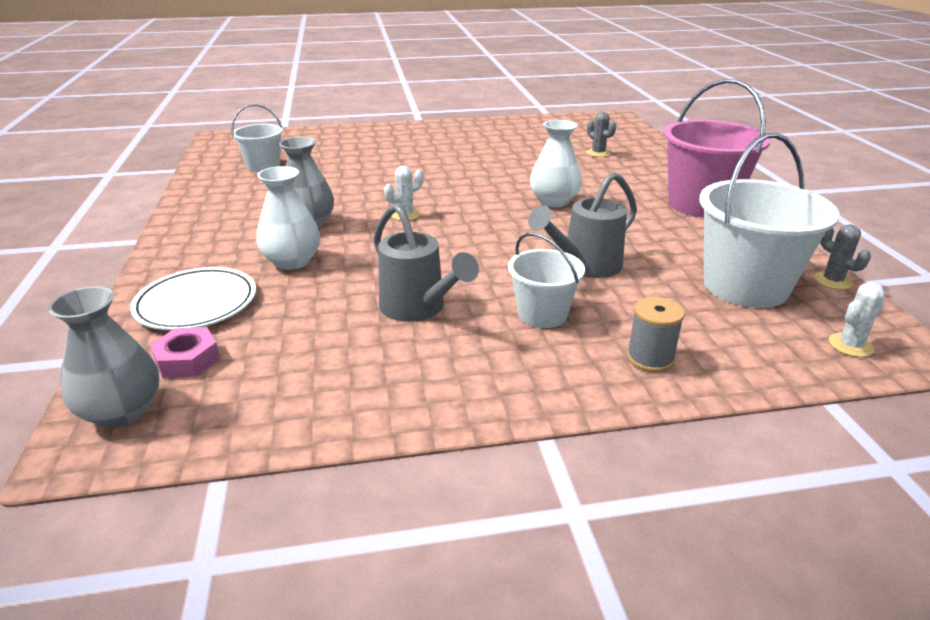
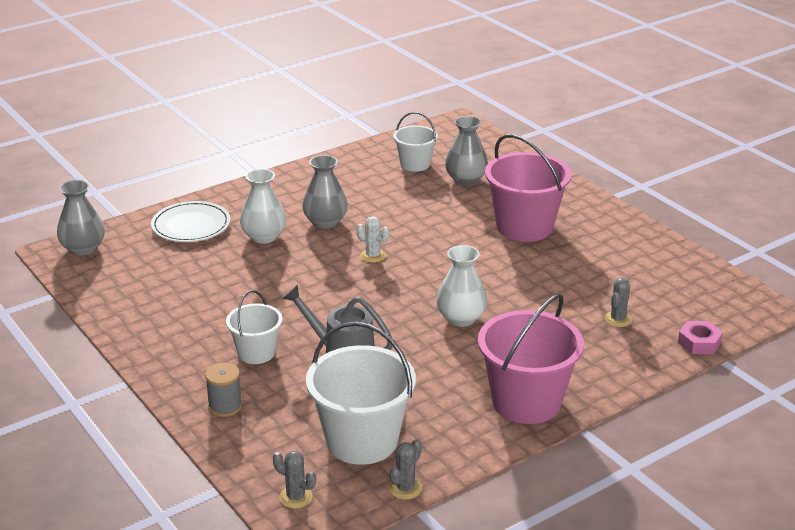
camera: 65 degrees right, 0 degrees up
(187, 360) = (134, 247): pink nut -> pink nut (699, 342)
(323, 154) = (466, 180): none -> grey vase
(418, 308) = (233, 302): grey watering can -> none
(430, 152) = (524, 227): none -> pink bucket
(850, 345) = (296, 497): white cactus -> grey cactus

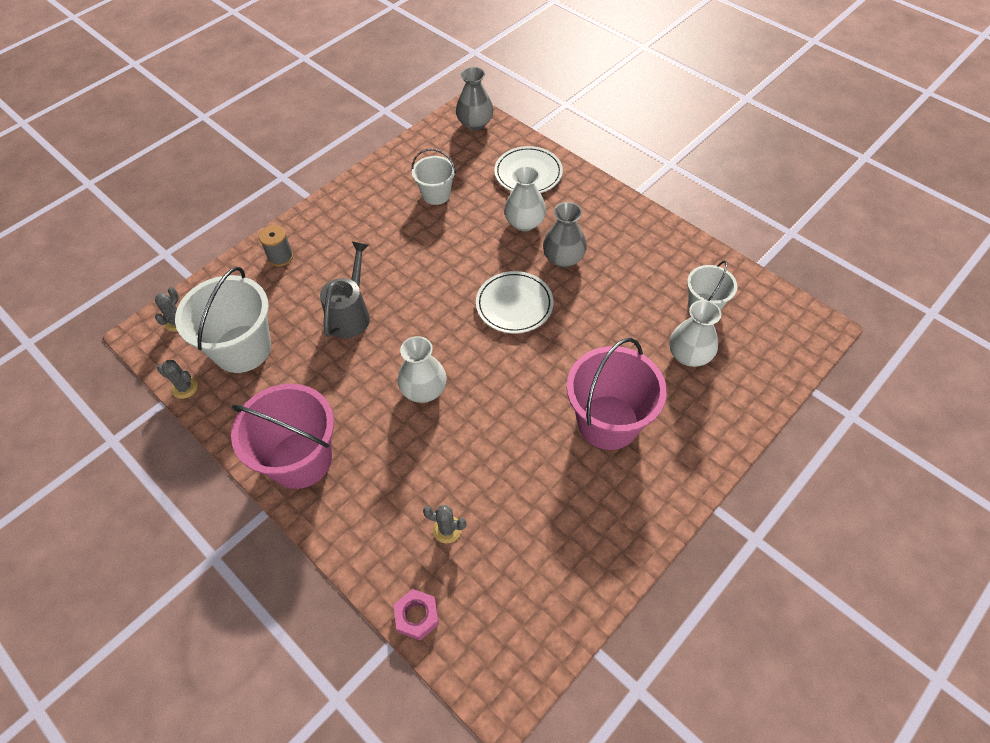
camera: 80 degrees right, 25 degrees up
(256, 353) = (350, 258): white bucket -> white bucket (436, 194)
(373, 256) = (514, 304): white cactus -> white plate
(466, 180) = (689, 355): grey vase -> white vase

